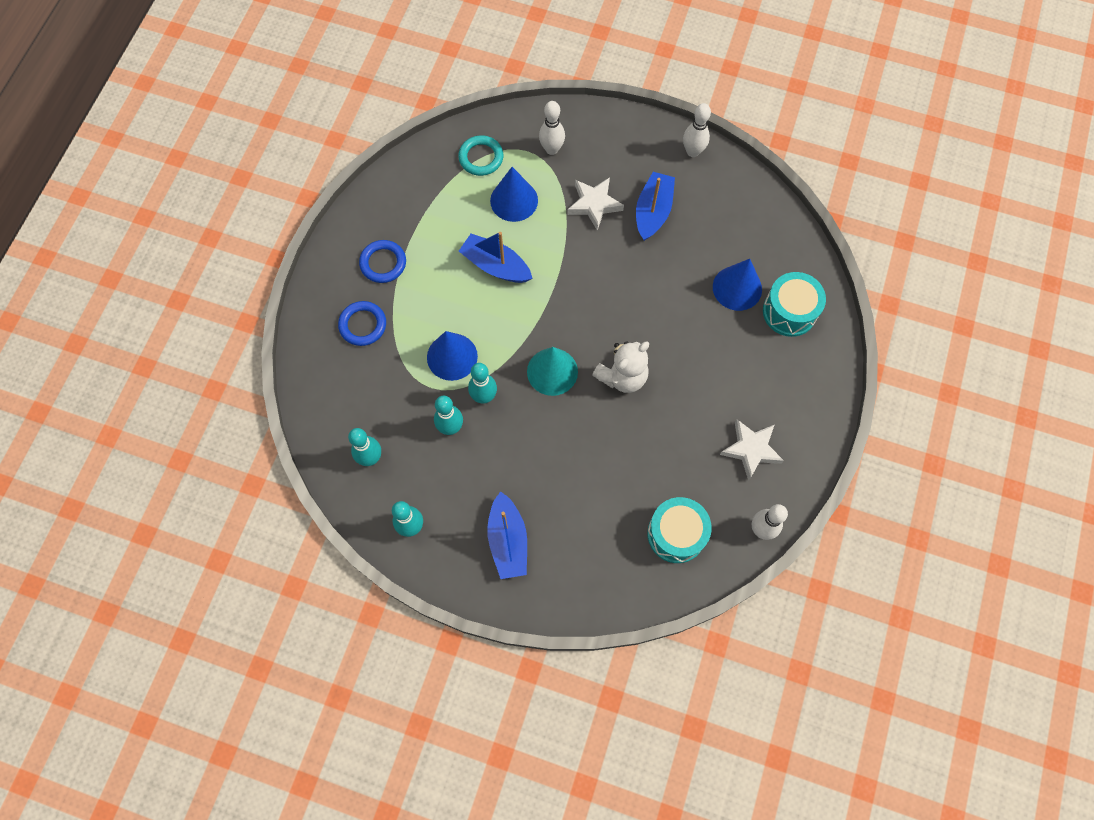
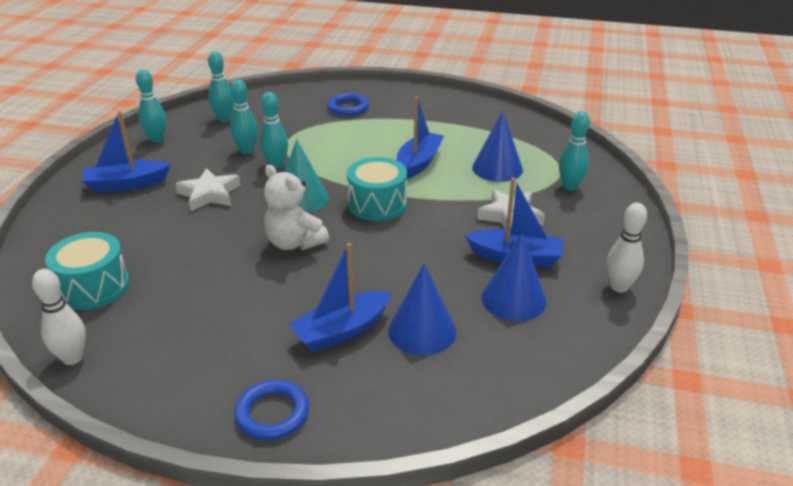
camera: 85 degrees right, 35 degrees down
(383, 263) = (410, 112): blue ring -> blue ring (272, 413)
(452, 356) = (318, 147): blue cone -> blue cone (513, 299)
(481, 158) = (540, 149): turquoise ring -> none
(551, 149) = (570, 186): white bowling pin -> turquoise bowling pin
(735, 341) = (342, 331): none -> blue boat
(751, 449) = (185, 347): white star -> white star (209, 194)
(789, 312) = (392, 384): turquoise drum -> turquoise drum (377, 204)

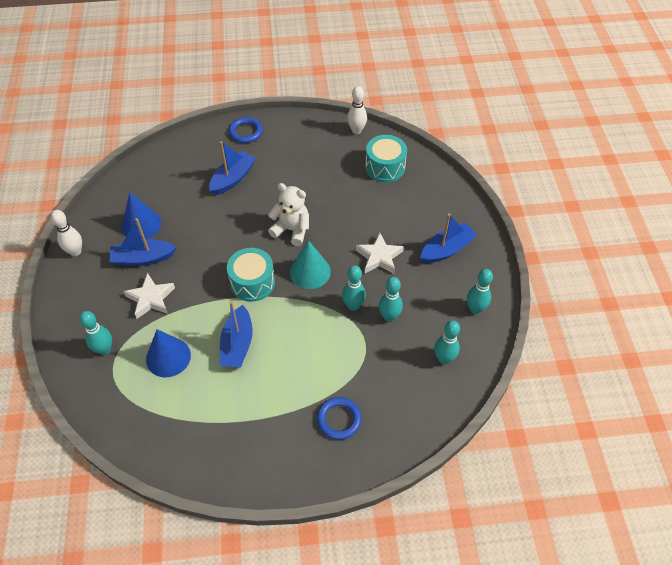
camera: 160 degrees right, 20 degrees up
(422, 331) = (190, 190): blue cone -> none

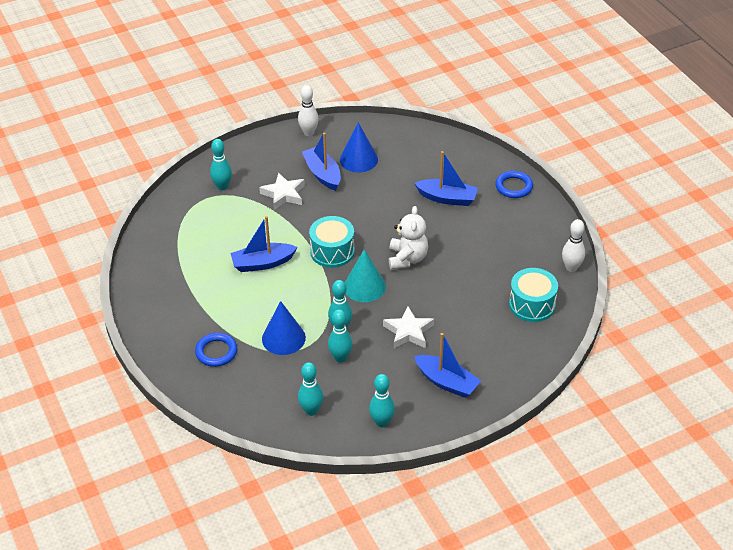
camera: 70 degrees right, 10 degrees down
(168, 357) = (231, 225): blue cone -> blue cone (283, 338)

